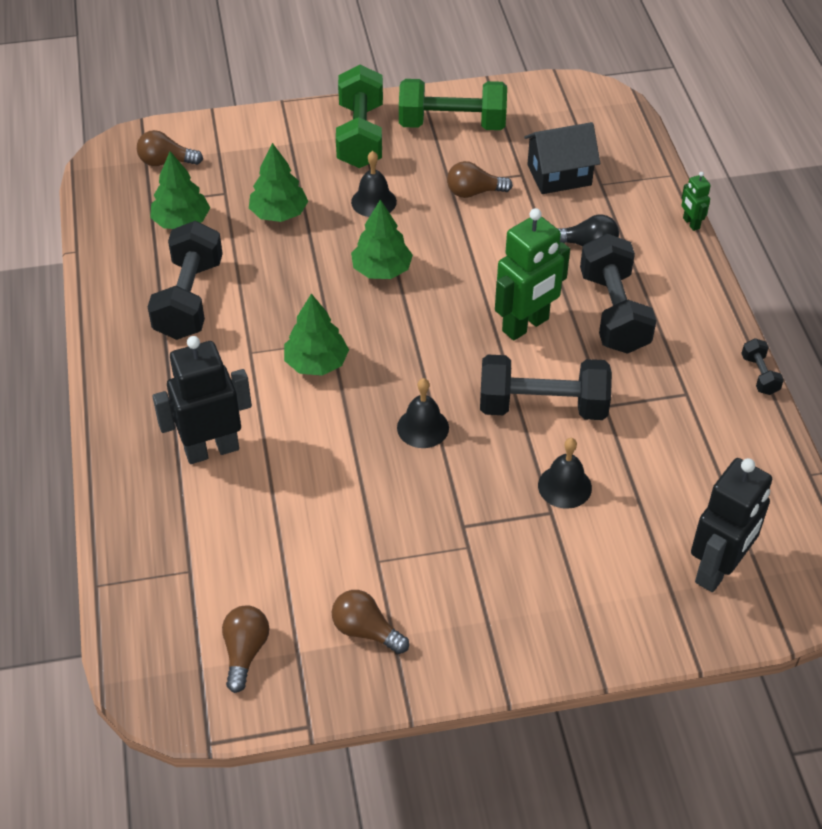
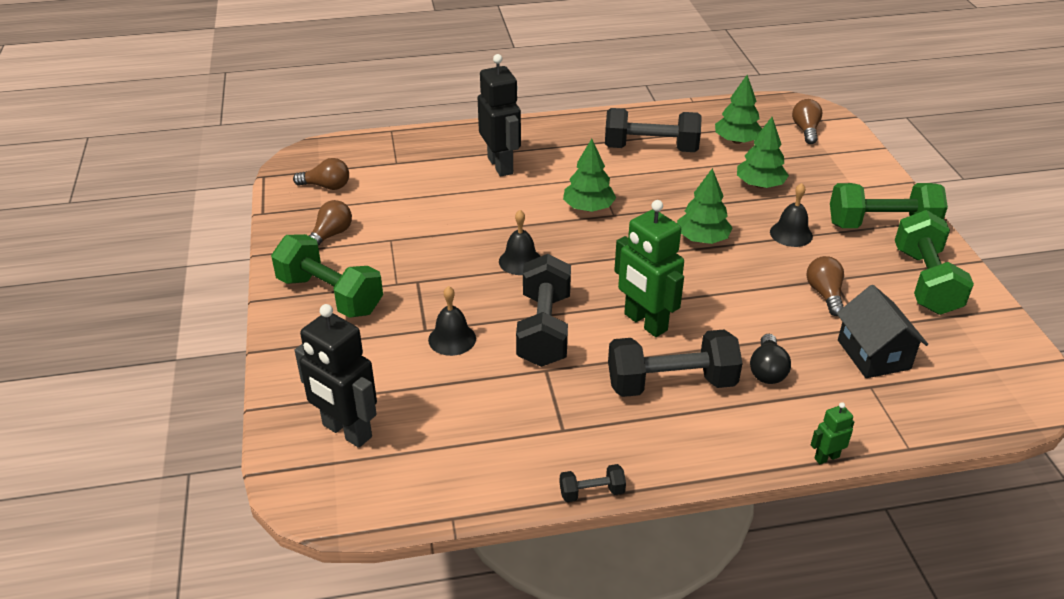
camera: 90 degrees right, 10 degrees down
(494, 615) = (330, 295): none -> green dumbbell

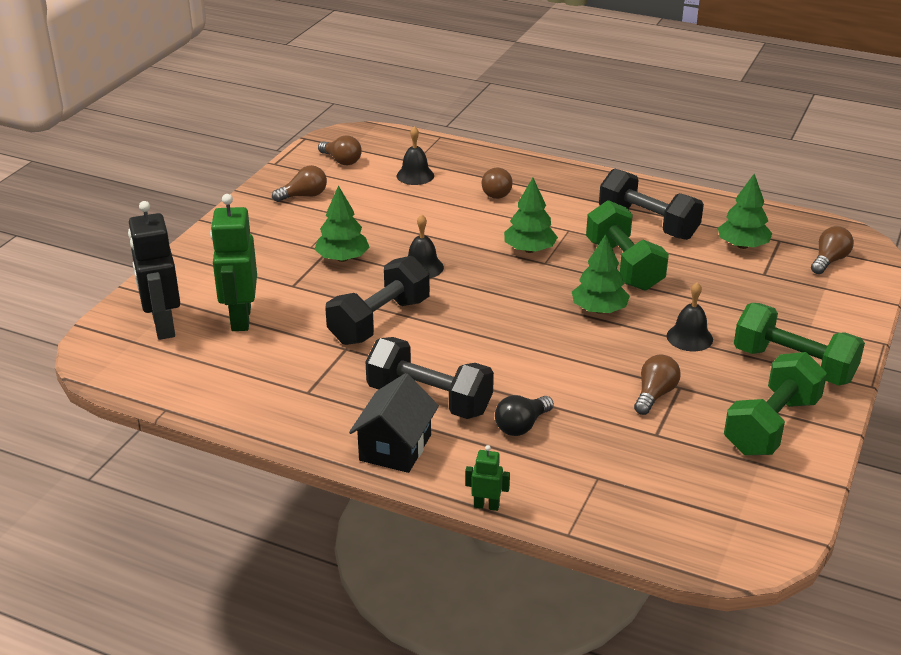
camera: 35 degrees right, 5 degrees down
(330, 295) = (255, 236): green dumbbell -> green dumbbell (623, 265)
(452, 339) = (304, 299): black bell -> black bell (415, 175)
(501, 165) = (496, 192): black robot -> brown light bulb
(592, 492) = (276, 440): black dumbbell -> none
(645, 322) = (465, 350): green robot -> green robot (240, 318)
(760, 185) = (714, 288): green tree -> green tree (342, 258)
(873, 354) = (635, 457): black house -> black house (395, 447)

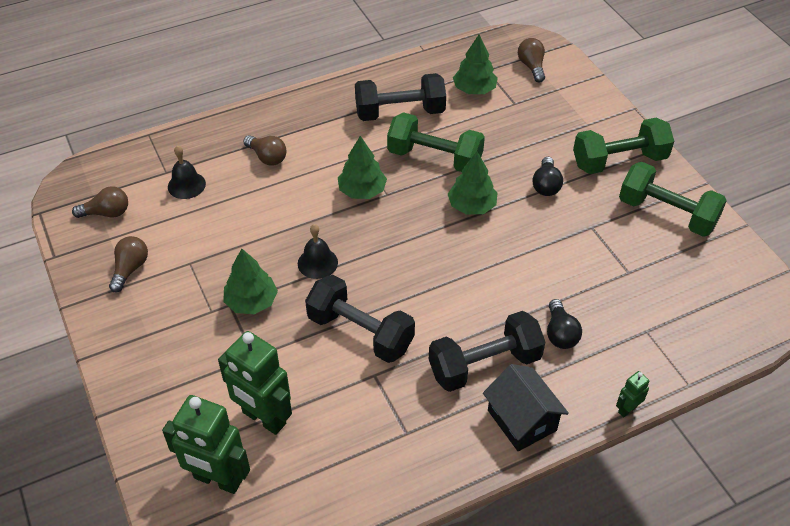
camera: 50 degrees left, 15 degrees up
(163, 326) = (217, 479): black robot -> green robot
(379, 321) = (360, 332): black dumbbell -> black dumbbell turned 45 degrees counterclockwise
(654, 395) = (589, 244): brown light bulb -> none
(689, 337) = (546, 185): black bell -> black light bulb
(771, 425) = (666, 214): green dumbbell -> green dumbbell turned 45 degrees counterclockwise

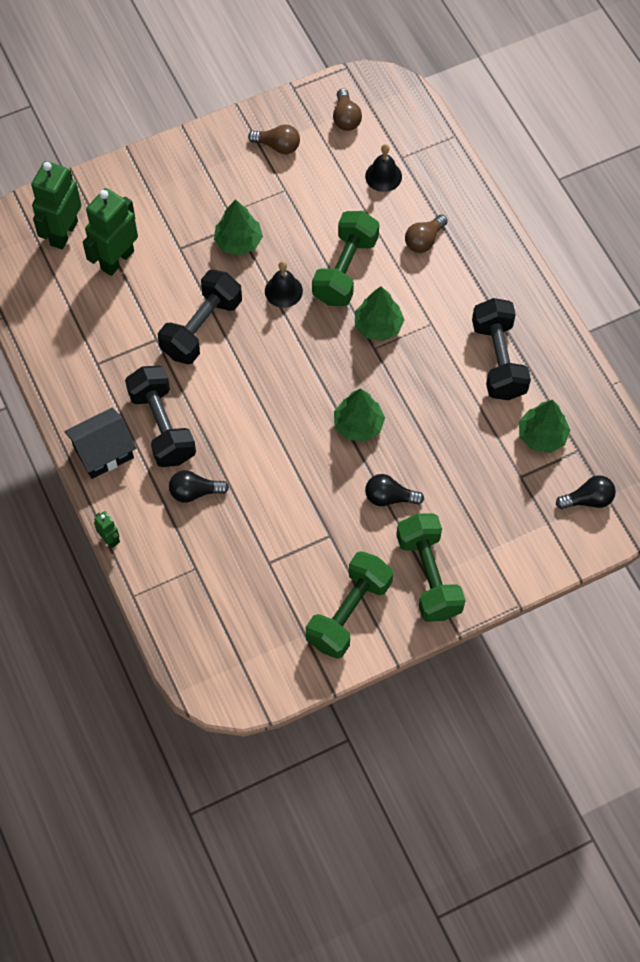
camera: 90 degrees right, 15 degrees up
(434, 158) = (427, 392): green dumbbell -> green dumbbell (345, 270)
(531, 66) = (588, 499): brown light bulb -> black light bulb

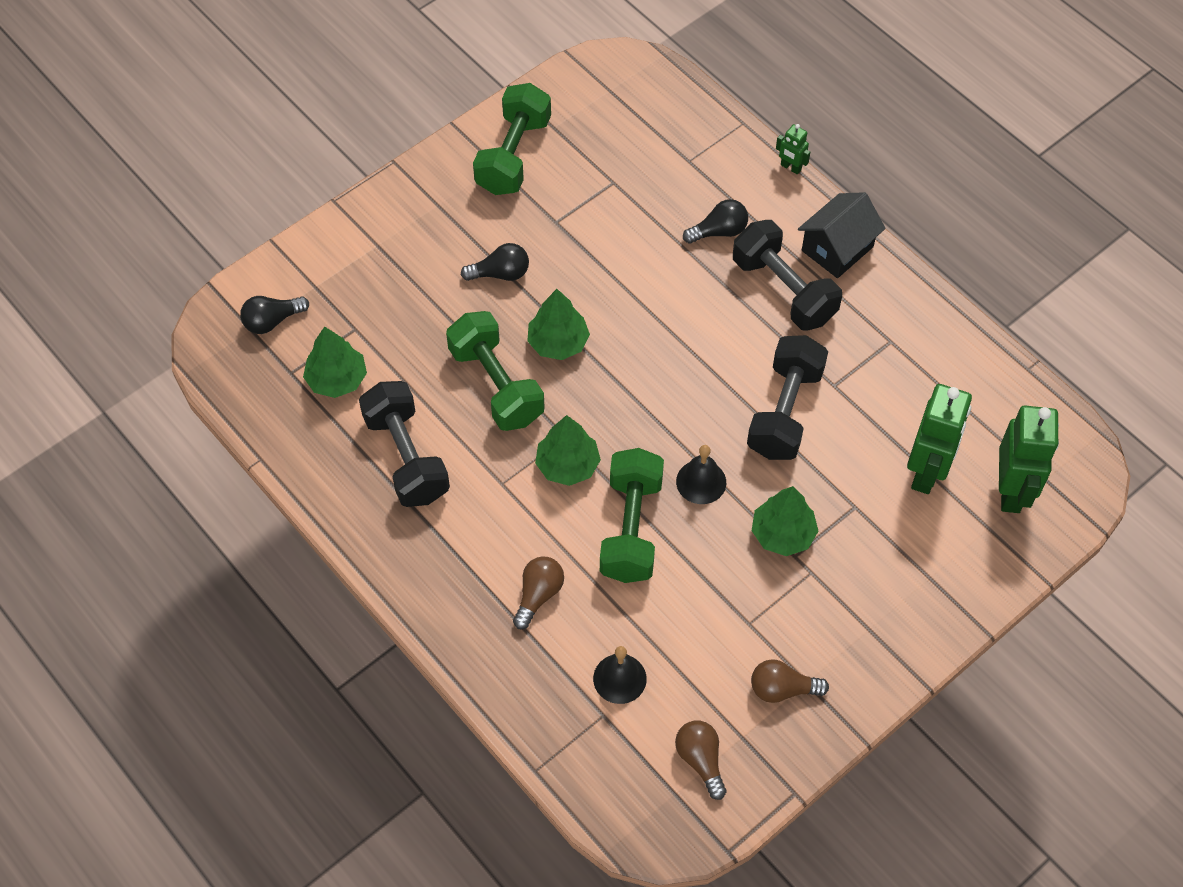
camera: 165 degrees right, 5 degrees down
(429, 576) = (437, 207): green dumbbell -> green dumbbell (496, 385)

